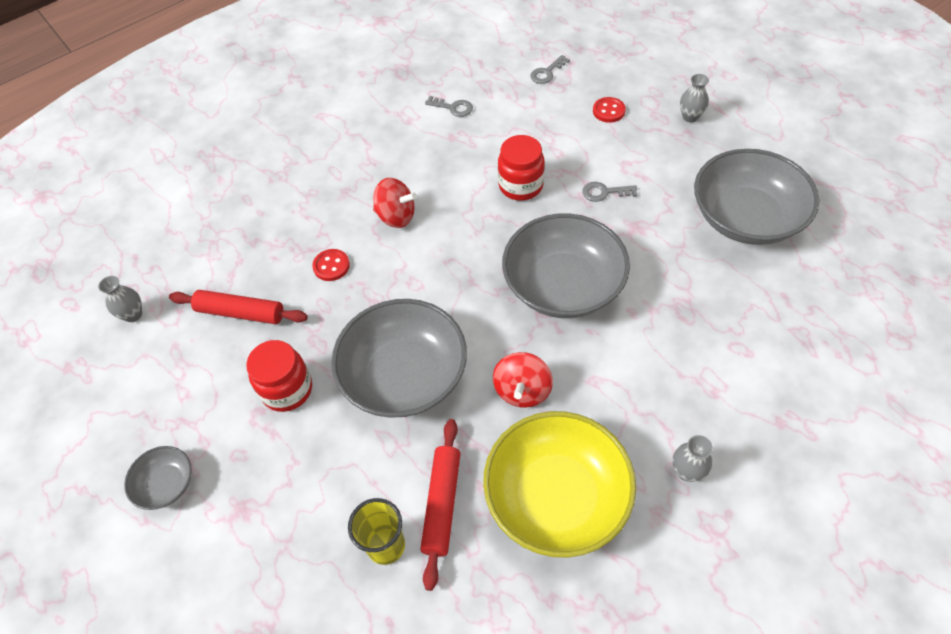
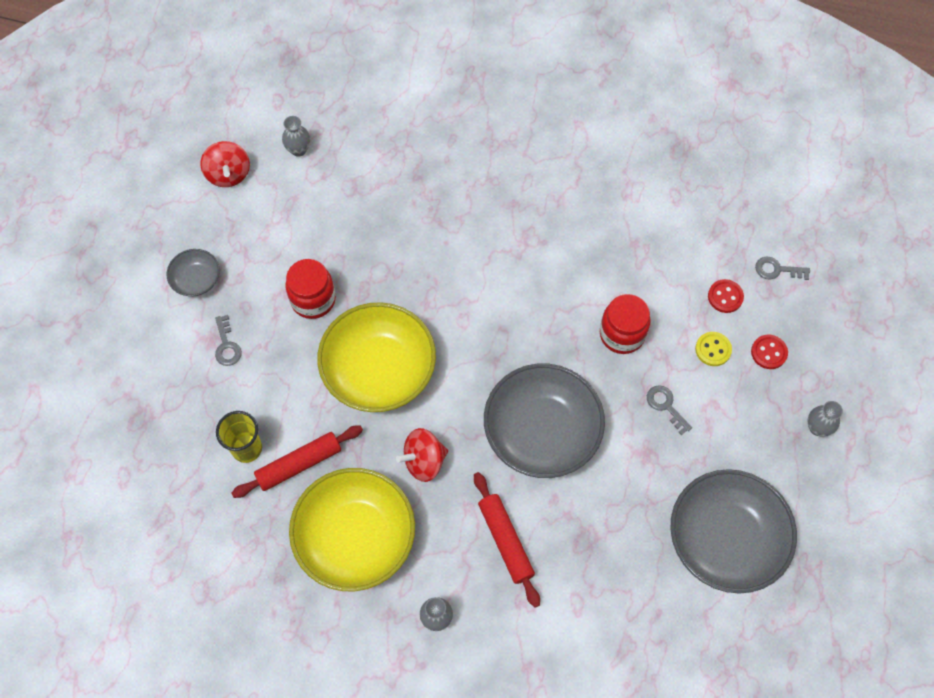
camera: 50 degrees right, 10 degrees up
(241, 313) = (351, 219): red rolling pin -> red rolling pin (505, 541)
(331, 266) = (435, 249): red button -> red button (725, 297)
(396, 216) = (517, 261): red spinning top -> red spinning top (228, 174)
(404, 375) = (379, 370): grey bowl -> yellow bowl
(453, 107) = (670, 221): grey key -> grey key (227, 345)
(580, 140) = (713, 349): none -> yellow button

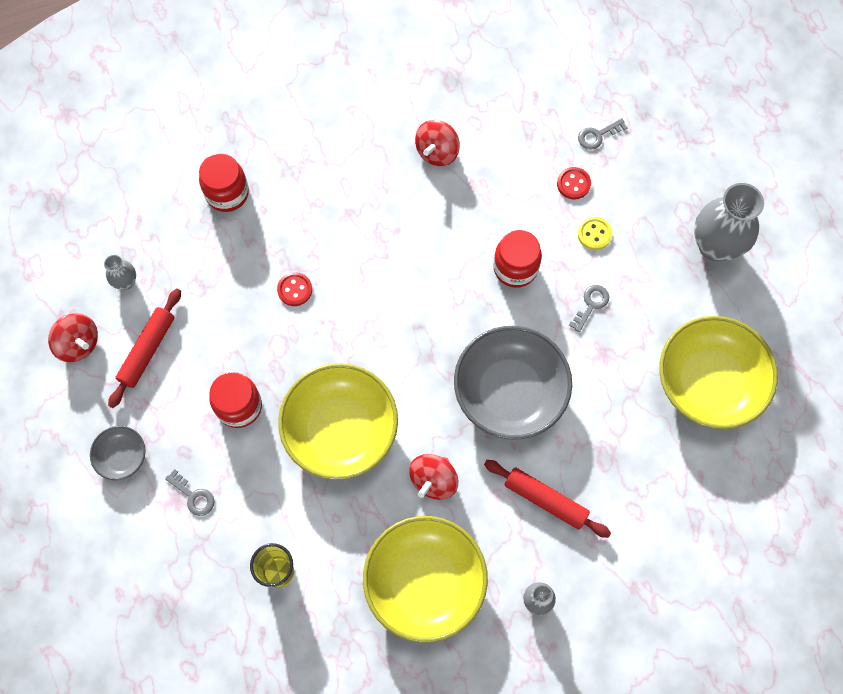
camera: 35 degrees left, 5 degrees up
(299, 464) = (333, 554): red rolling pin -> red rolling pin (147, 350)
(427, 130) = (227, 193): none -> red jar
(624, 200) = (437, 152): none -> red spinning top
(666, 406) = (591, 305): grey key -> grey key turned 105 degrees clockwise
(725, 539) = (709, 382): grey bowl -> yellow bowl
(769, 352) = (638, 208): red button -> red button (295, 289)
(817, 428) = (715, 246): grey vase -> grey vase, size x2.11

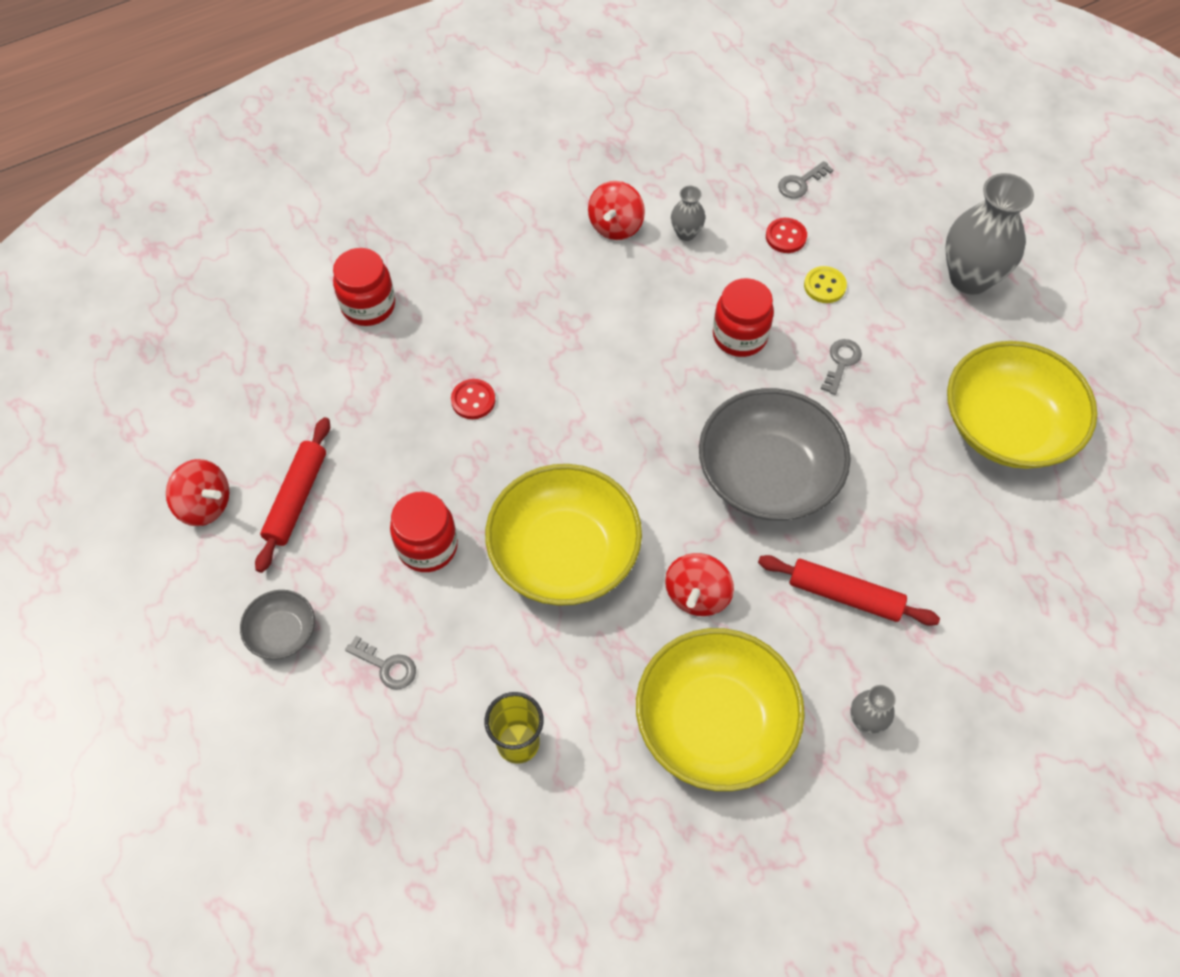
camera: 10 degrees left, 10 degrees down
(126, 282) = (256, 423): grey vase -> grey vase (686, 233)

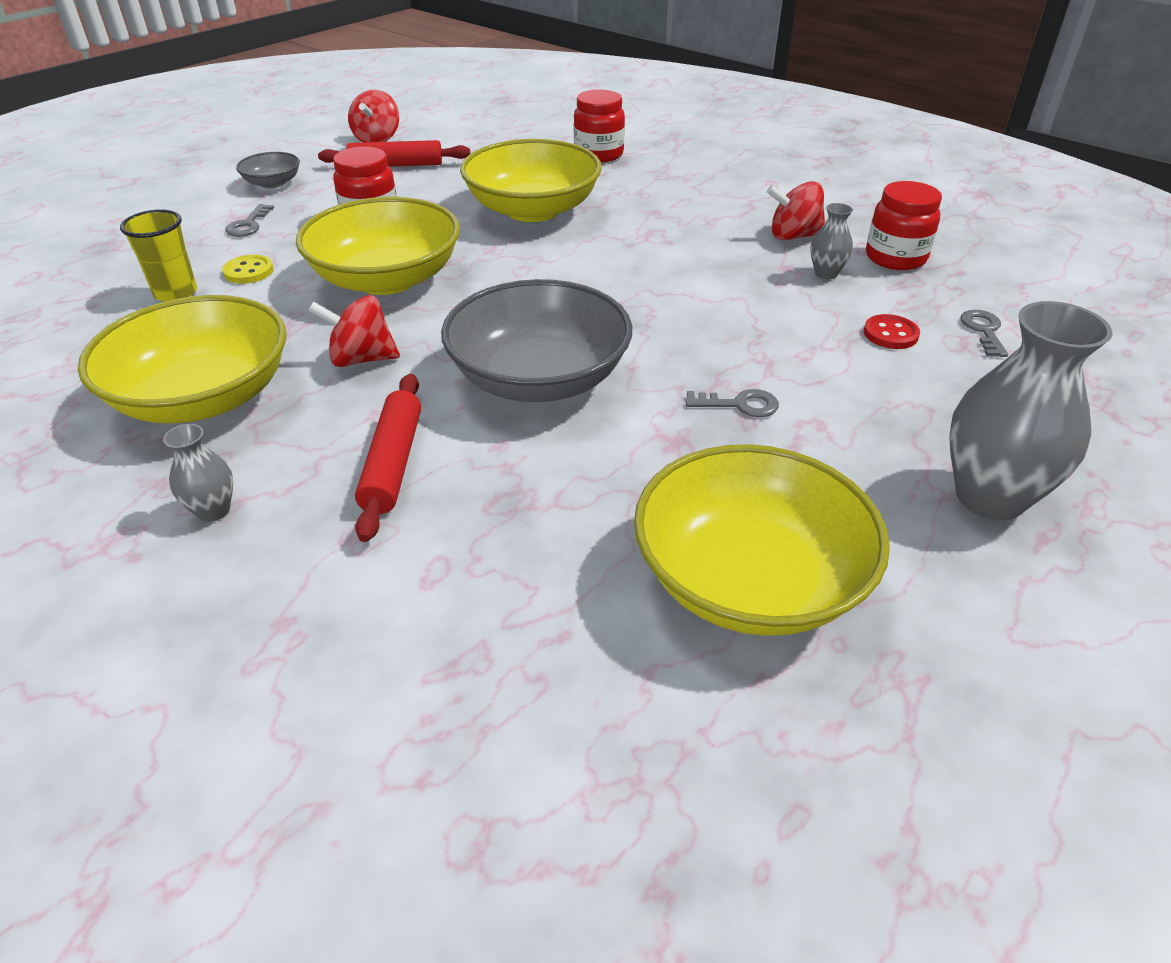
camera: 70 degrees right, 20 degrees down
(473, 400) = (532, 210): red button -> yellow bowl
(740, 336) = (718, 328): red jar -> red jar (895, 258)
(800, 183) = (983, 331): grey key -> grey key turned 60 degrees clockwise
(824, 286) = (846, 373): yellow button -> yellow button (248, 271)

